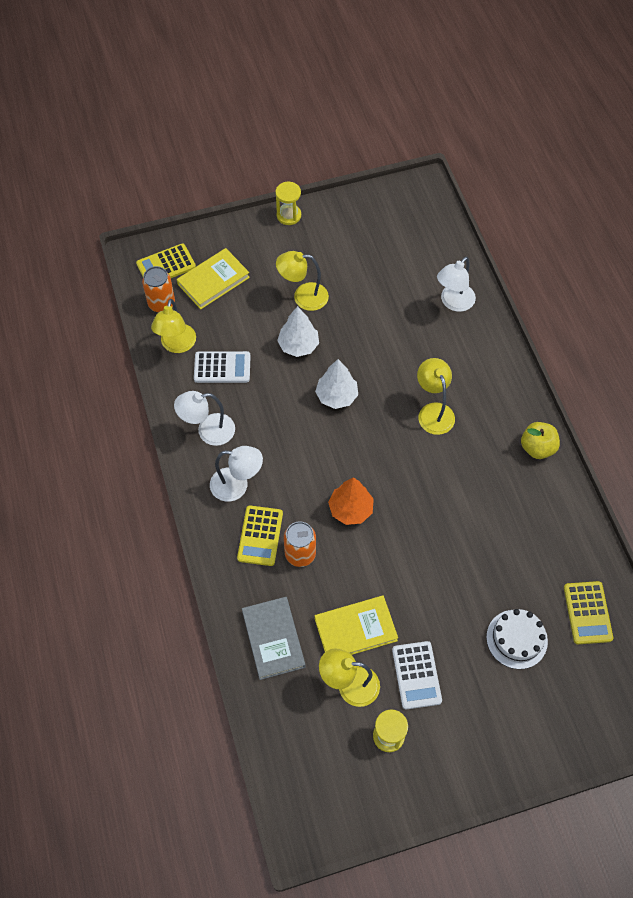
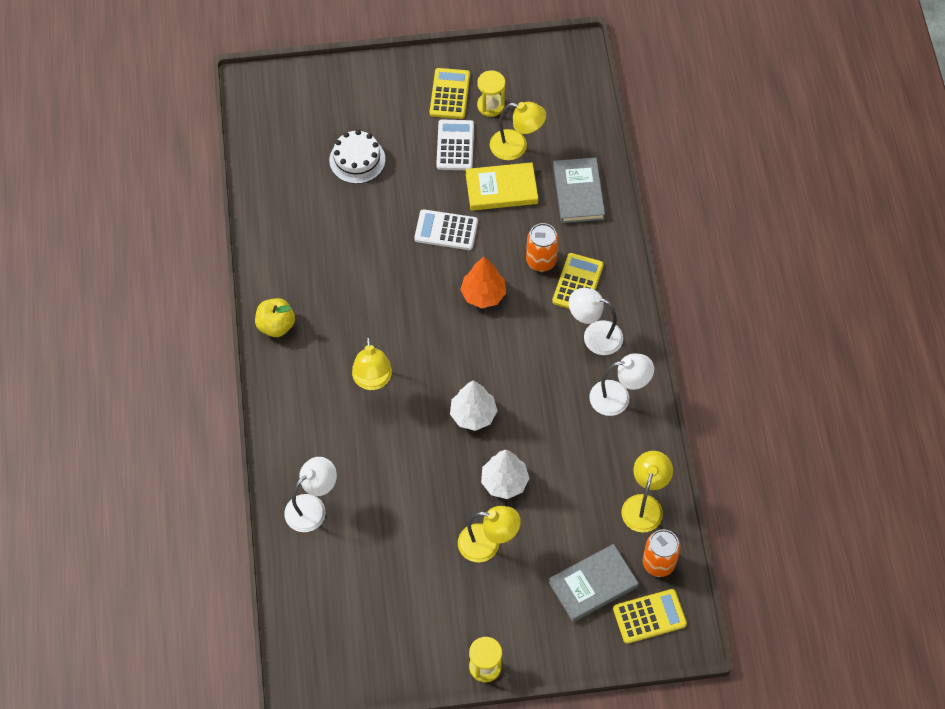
camera: 170 degrees left, 0 degrees up
(213, 281) = (593, 584): yellow book -> grey book
(222, 367) = (595, 469): white calculator -> white calculator (446, 230)
(587, 613) = (285, 170): yellow calculator -> yellow calculator (449, 94)

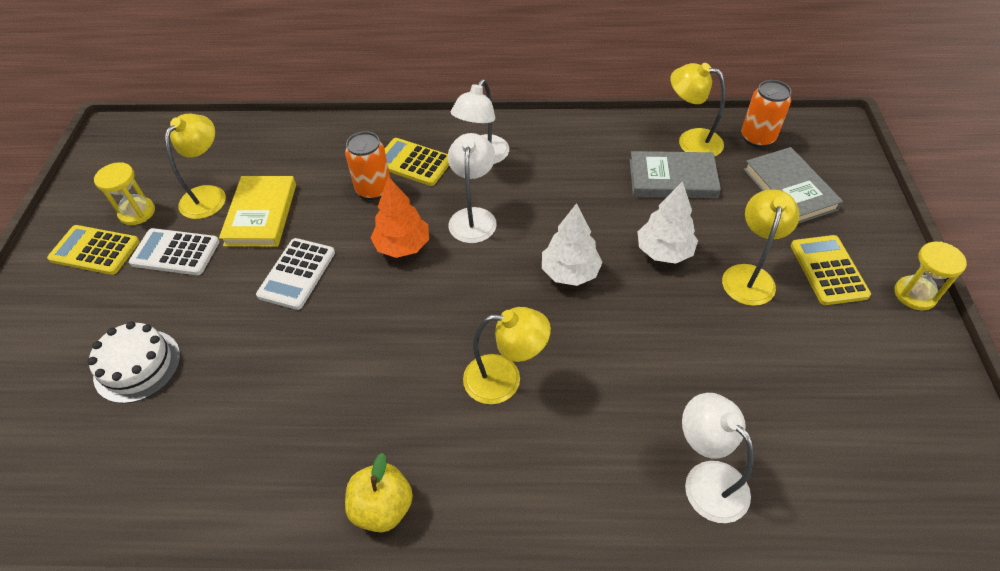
camera: 80 degrees left, 10 degrees down
(578, 192) = (296, 150): grey book -> grey book (672, 179)
(618, 397) = (562, 146): white lamp -> white lamp (473, 217)
(649, 616) = (820, 151): yellow calculator -> yellow calculator (828, 270)

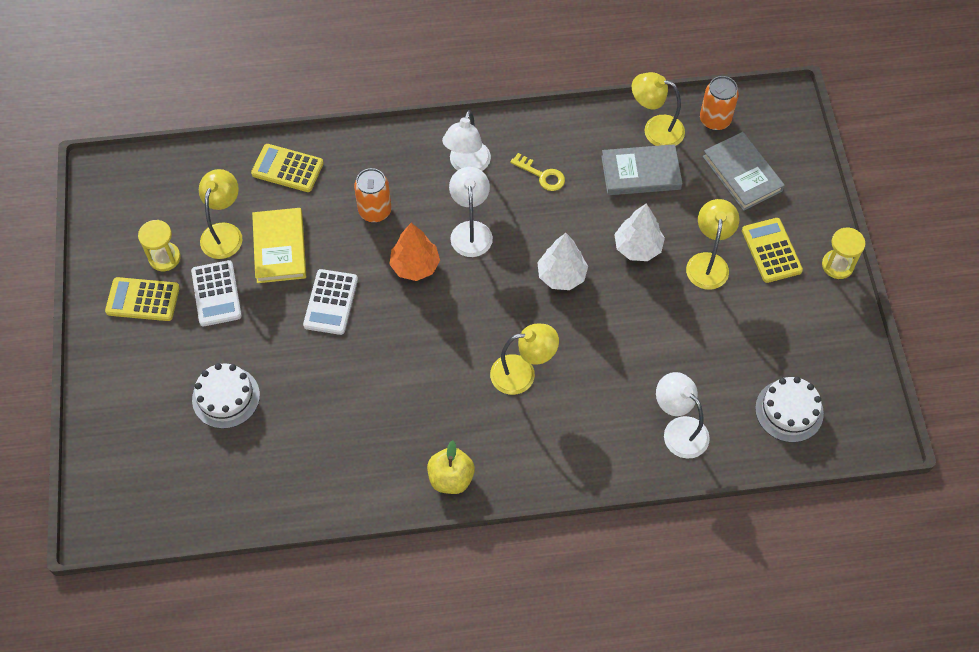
camera: 10 degrees left, 10 degrees up
(175, 252) = (216, 294): white calculator -> white calculator turned 105 degrees counterclockwise
(413, 162) = (404, 178): yellow calculator -> yellow calculator (287, 168)
(562, 172) = (542, 175): none -> yellow key
(865, 472) = (789, 411): none -> white cake

